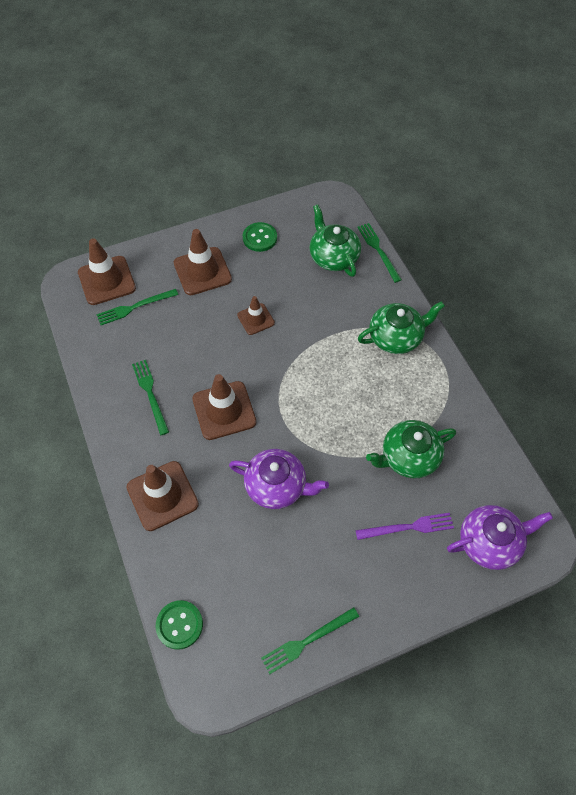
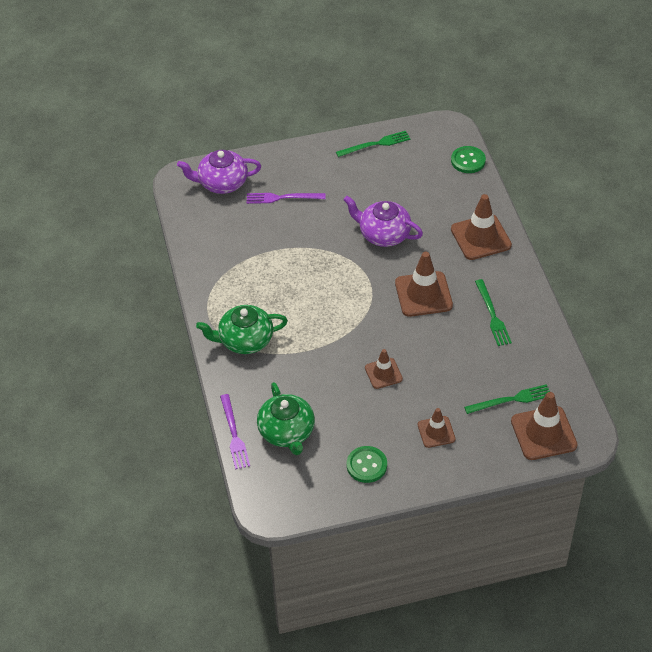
camera: 170 degrees left, 10 degrees down
(202, 271) = (436, 432): brown traffic cone -> brown traffic cone, size x0.59
(378, 250) = (234, 434): green fork -> purple fork
(408, 457) = (266, 243): green teapot -> none

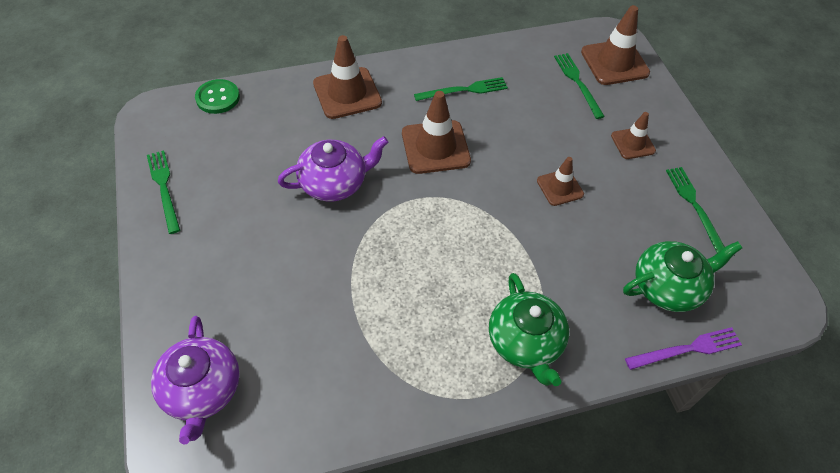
camera: 95 degrees left, 5 degrees up
(282, 198) = (250, 301): purple fork -> none
(366, 465) = (694, 205): green button -> green fork
(383, 234) = (334, 183): purple teapot -> purple teapot turned 135 degrees counterclockwise

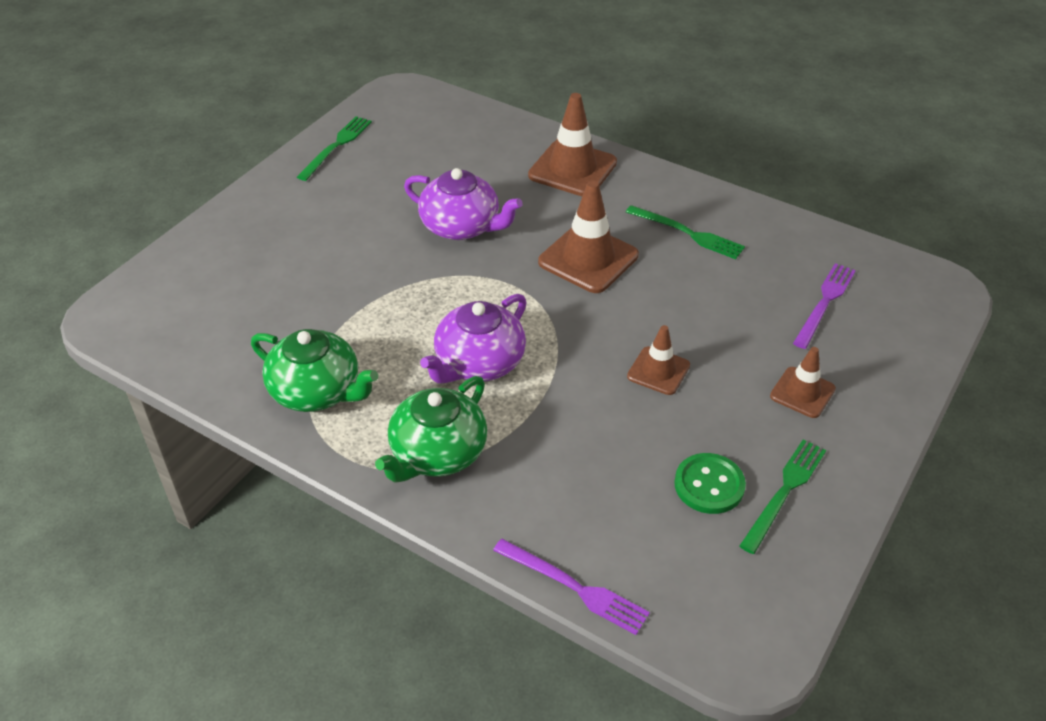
camera: 50 degrees right, 10 degrees down
(202, 390) = (178, 289): purple teapot -> purple teapot (478, 363)
(218, 98) = (462, 109): green button -> green button (709, 485)
(577, 83) = (824, 303): green fork -> purple fork
(614, 62) = (902, 313): brown traffic cone -> none
(668, 287) = (638, 528): green teapot -> green teapot (317, 391)

